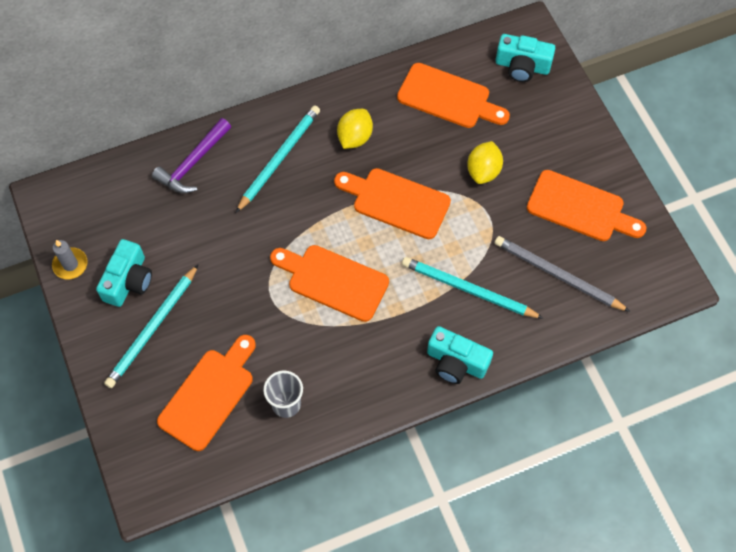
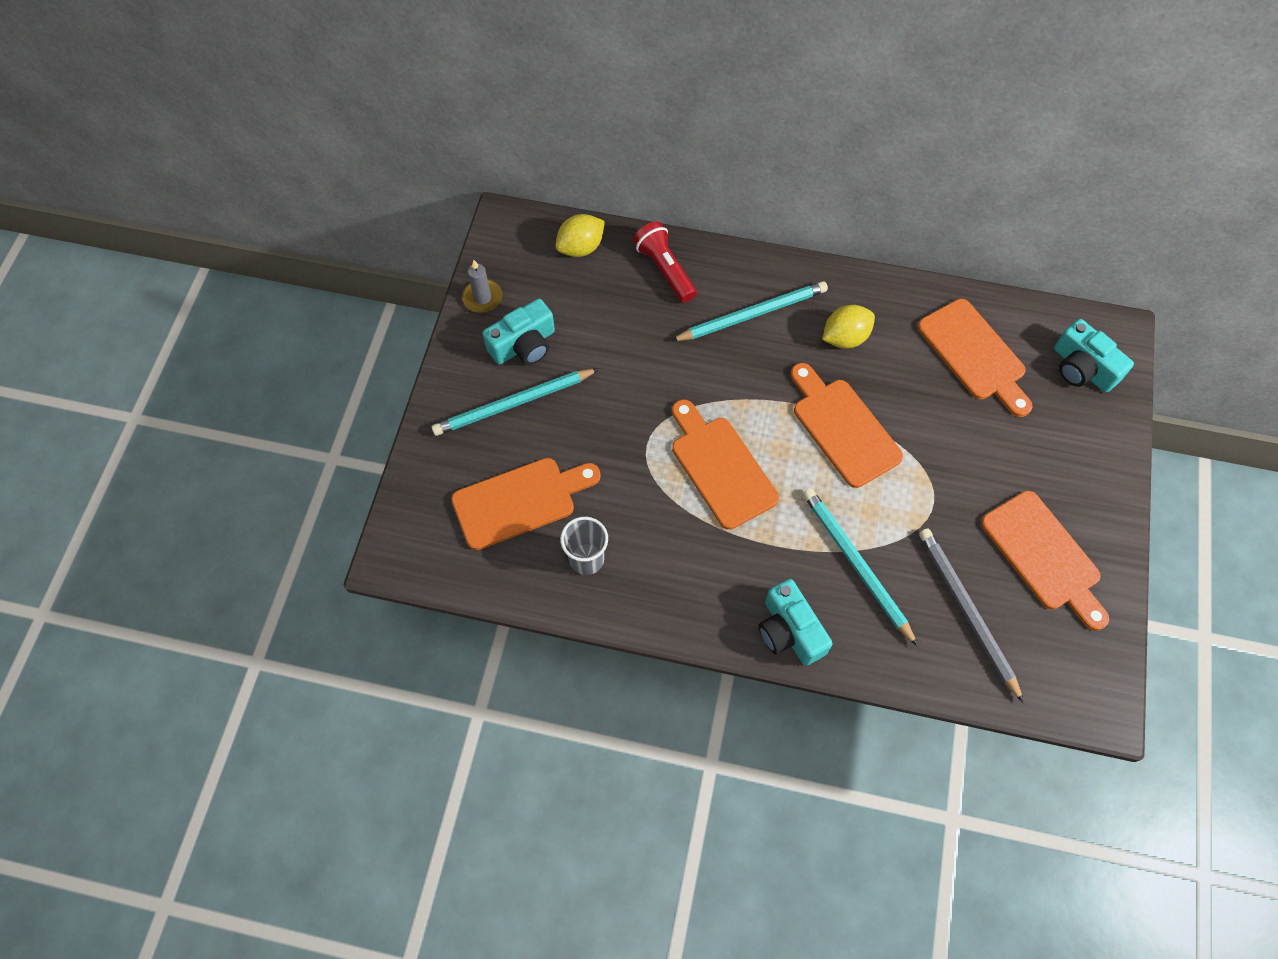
camera: 35 degrees right, 0 degrees up
(193, 163) = (664, 270): purple hammer -> red flashlight
(483, 171) = (960, 452): yellow lemon -> yellow lemon (581, 247)

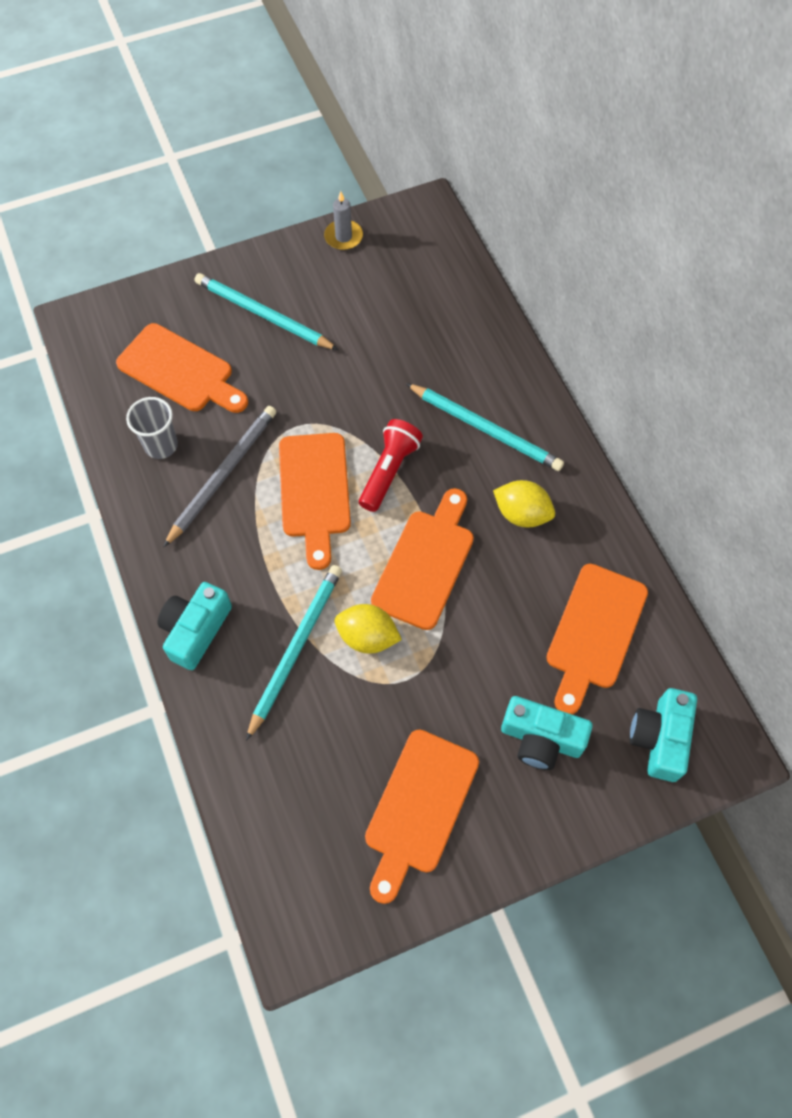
camera: 55 degrees right, 0 degrees up
(524, 345) = (322, 289): turquoise camera -> turquoise camera (541, 739)
(581, 247) = (447, 271): yellow lemon -> yellow lemon (367, 637)
(664, 270) = (476, 340): red flashlight -> red flashlight (389, 471)
(720, 467) = (314, 491): orange cutting board -> orange cutting board turned 150 degrees clockwise
(967, 612) = (312, 768): grey pencil -> grey pencil (222, 475)

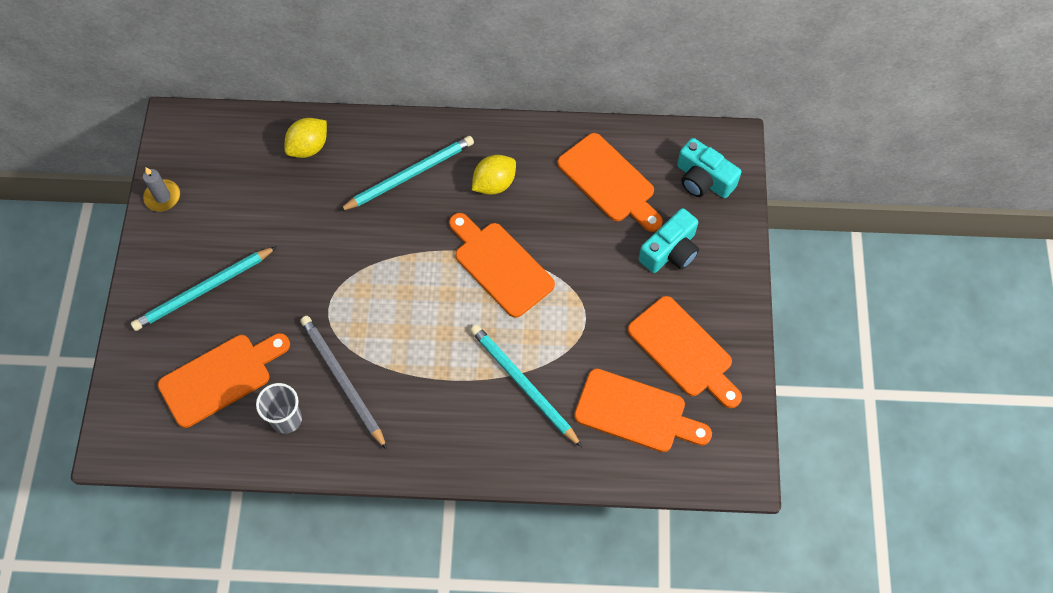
camera: 65 degrees left, 0 degrees up
(196, 630) = (471, 452): turquoise camera -> none
(314, 491) = (396, 318): orange cutting board -> orange cutting board (636, 413)
(367, 637) = (539, 331): yellow lemon -> yellow lemon (309, 147)
(389, 471) = (408, 257): red flashlight -> none

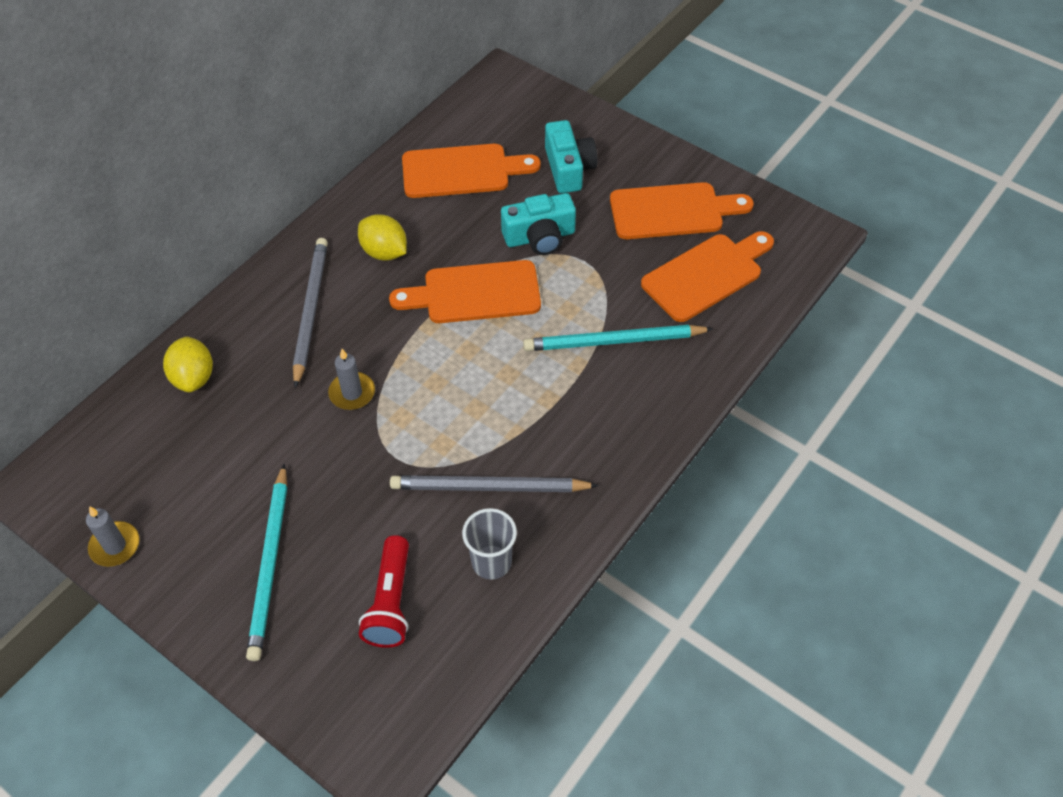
camera: 55 degrees left, 10 degrees down
(220, 378) = (391, 602): orange cutting board -> red flashlight
(361, 247) = (352, 393): none -> grey candle
(409, 175) = (310, 311): turquoise pencil -> grey pencil
(494, 184) = (384, 252): yellow lemon -> yellow lemon turned 45 degrees counterclockwise
(703, 179) = (519, 111): turquoise camera -> turquoise camera (540, 237)

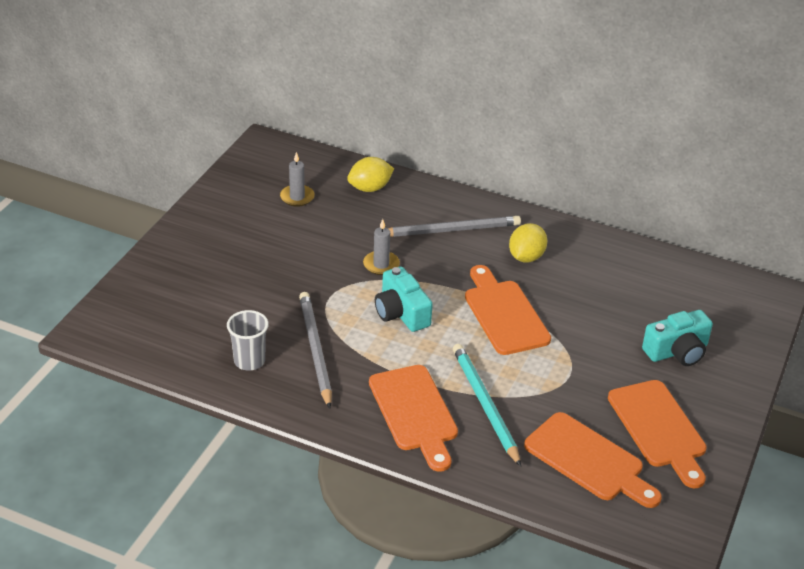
camera: 75 degrees right, 15 degrees down
(115, 546) = (227, 185): grey candle -> grey candle (297, 197)
(270, 563) = (227, 253): turquoise pencil -> none
(391, 602) = (207, 315): red flashlight -> none
(462, 171) = (638, 285): orange cutting board -> orange cutting board (414, 412)
(540, 237) = (584, 344): turquoise camera -> turquoise camera (401, 313)

